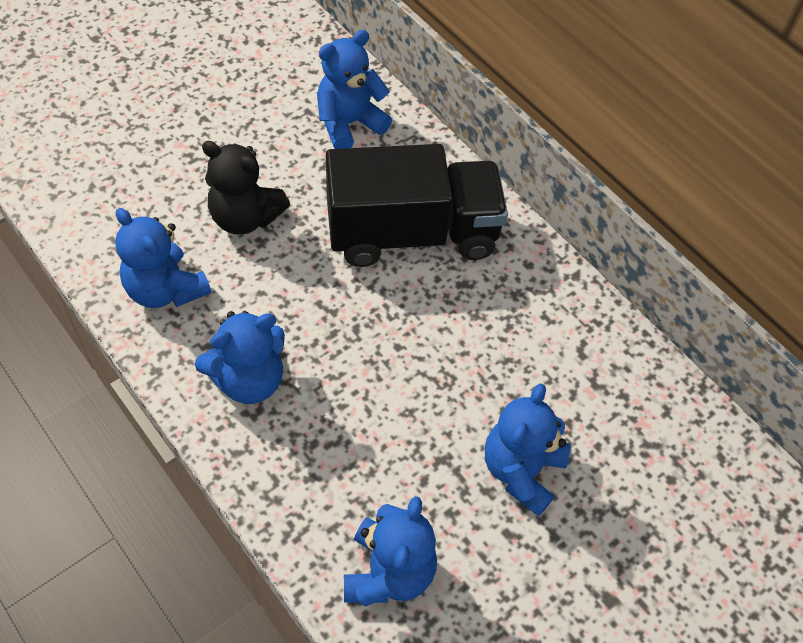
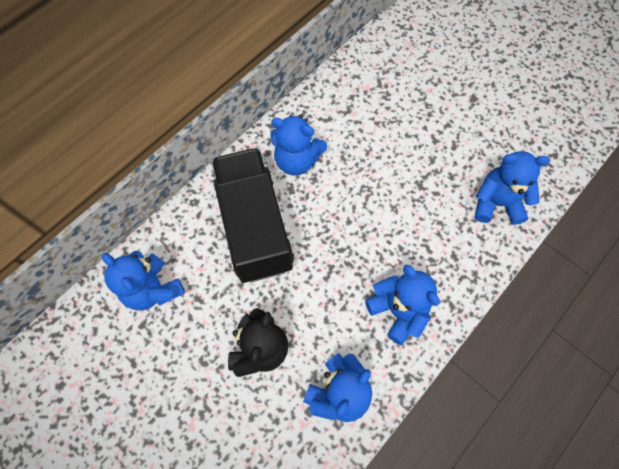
camera: 95 degrees left, 10 degrees up
(521, 470) = (414, 143): blue teddy bear -> blue teddy bear (297, 161)

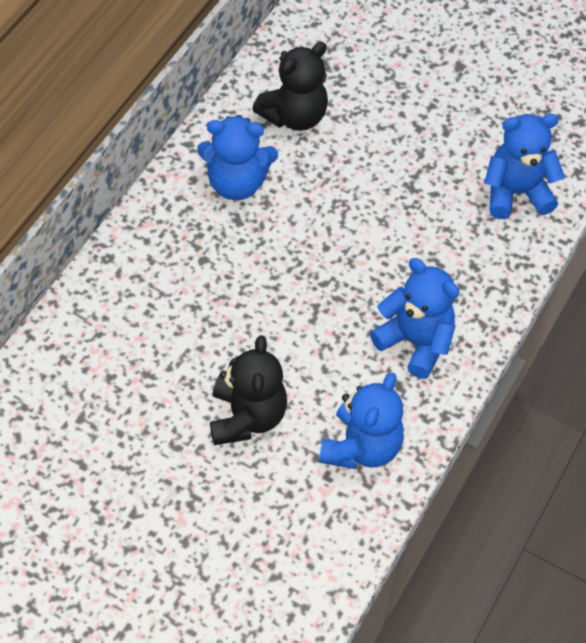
camera: 15 degrees left, 10 degrees down
(153, 289) = (83, 373): blue teddy bear -> none
(254, 227) = (200, 275): black truck -> none
(348, 117) = (294, 116): none -> black teddy bear

